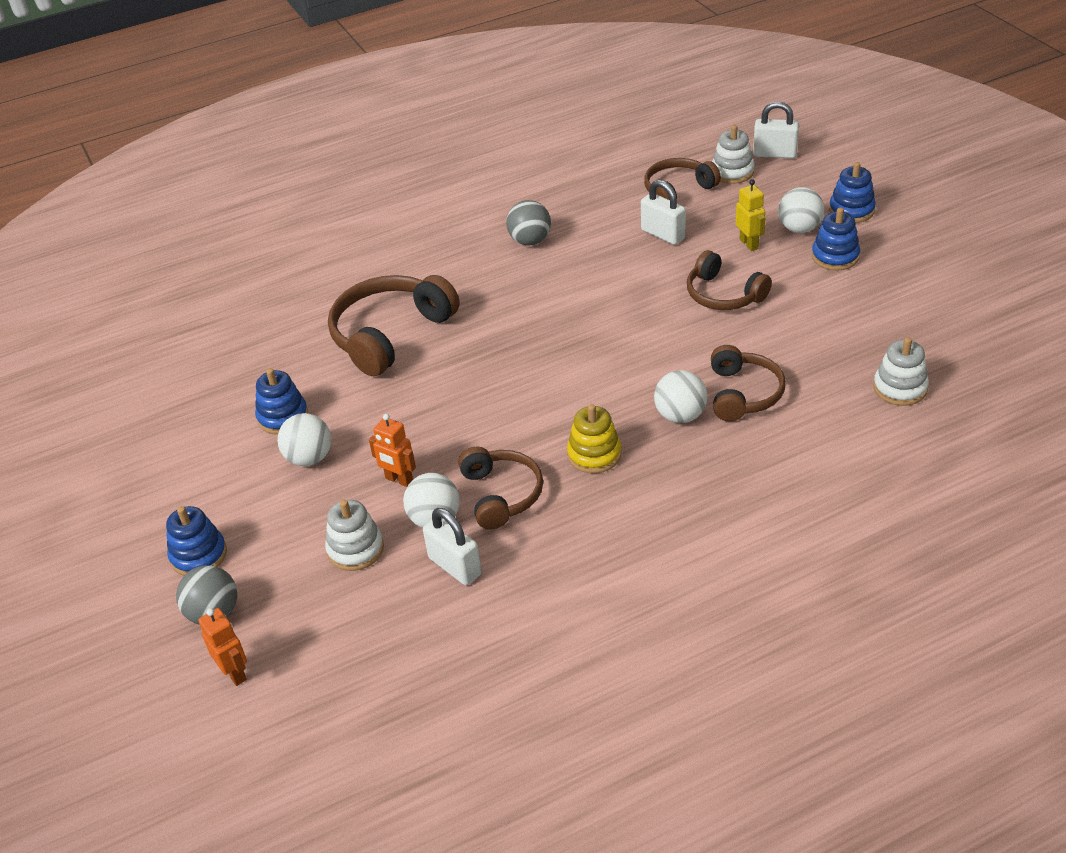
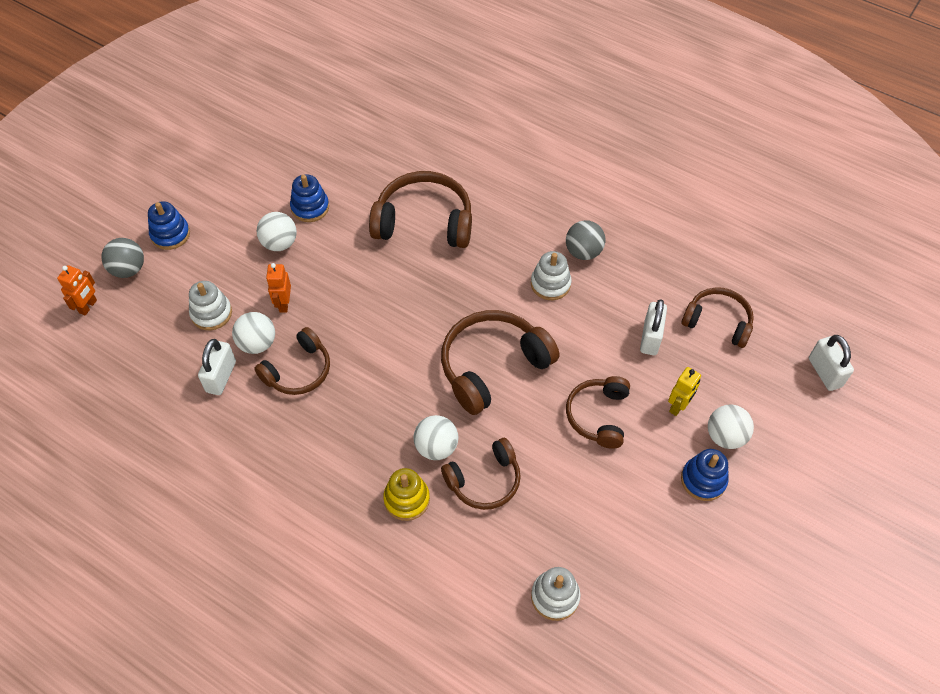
camera: 55 degrees right, 15 degrees up
(594, 454) = (366, 409): yellow stacking toy -> yellow stacking toy (406, 499)
(614, 344) = (493, 366): none -> brown headphones
(732, 172) = (773, 351): white stacking toy -> white stacking toy (550, 284)
(851, 210) = (780, 468): blue stacking toy -> none

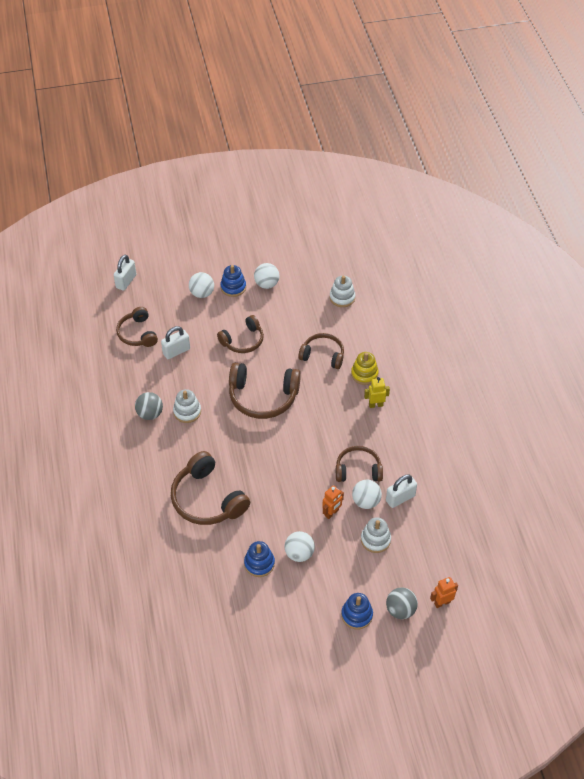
camera: 135 degrees left, 5 degrees down
(436, 447) = (329, 384): white ball -> white ball (266, 284)
(678, 406) = (204, 317): yellow robot -> yellow robot (375, 405)

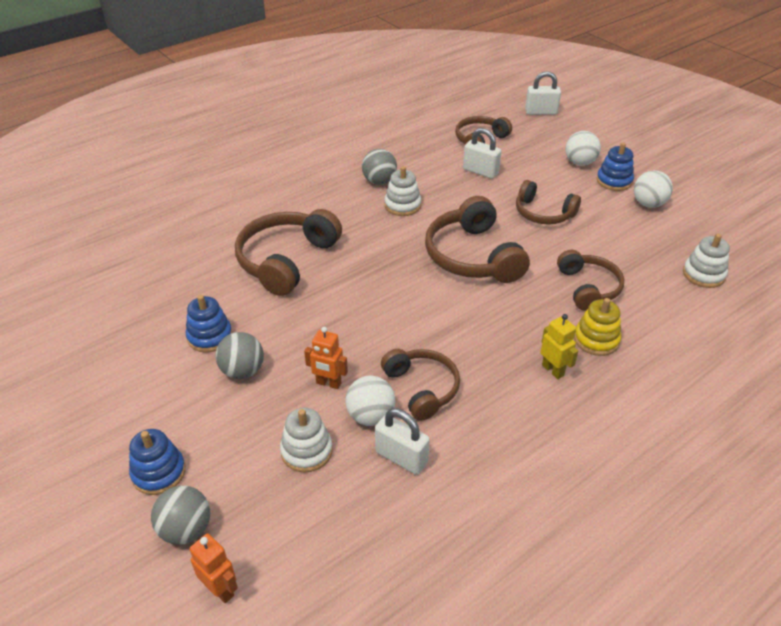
camera: 65 degrees right, 10 degrees down
(299, 553) = (243, 371): white ball -> grey ball

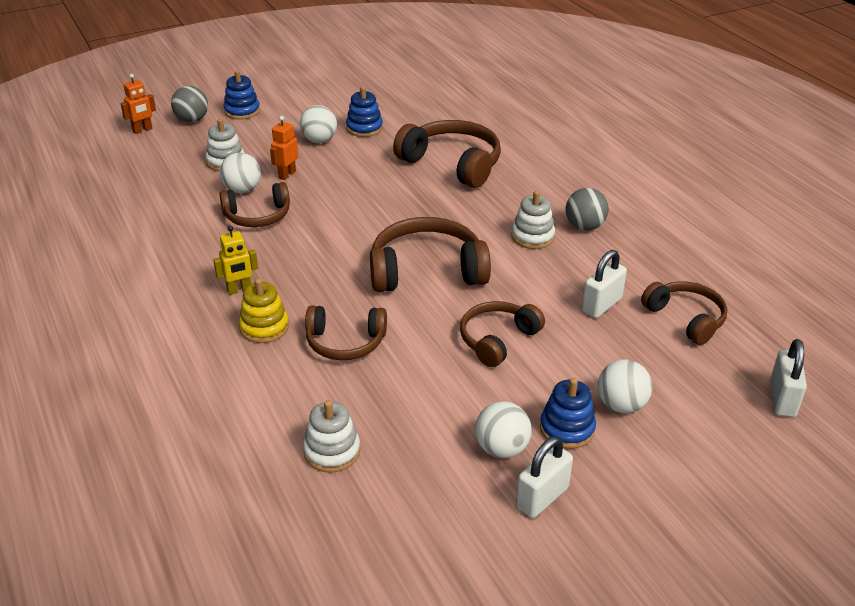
camera: 100 degrees right, 5 degrees down
(243, 371) = (319, 140): grey ball -> white ball
(401, 457) = (195, 199): white padlock -> white padlock (542, 497)

